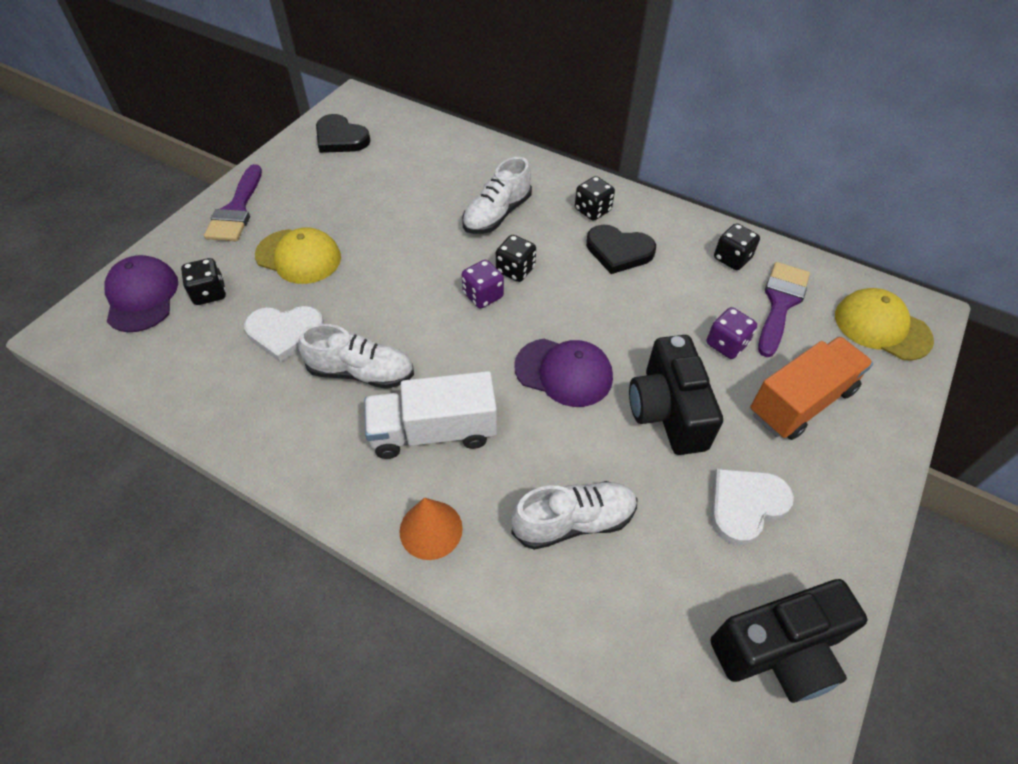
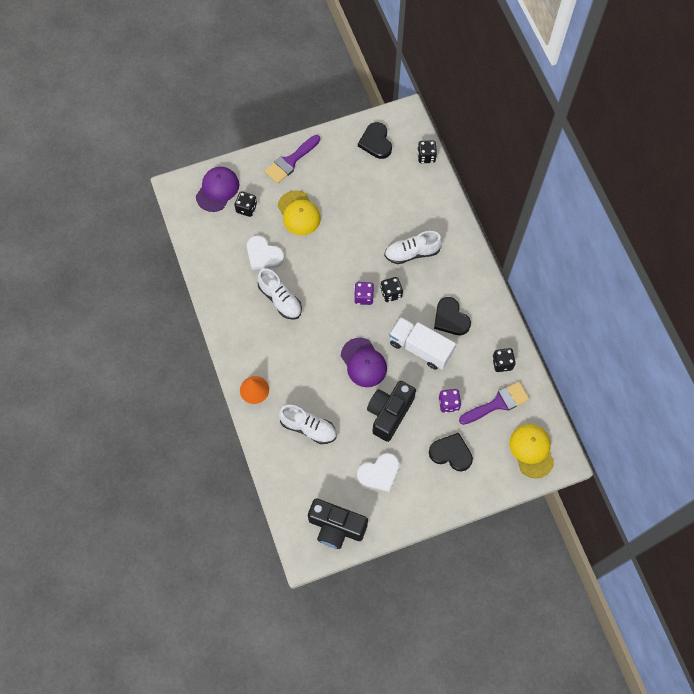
camera: 40 degrees right, 15 degrees up
(433, 432) = (287, 350): white truck -> white truck (420, 348)
(592, 210) = (462, 284): black dice -> black dice (426, 156)
(745, 505) = (379, 473): white heart -> white heart turned 150 degrees clockwise
(801, 402) = (451, 453): orange truck -> black heart

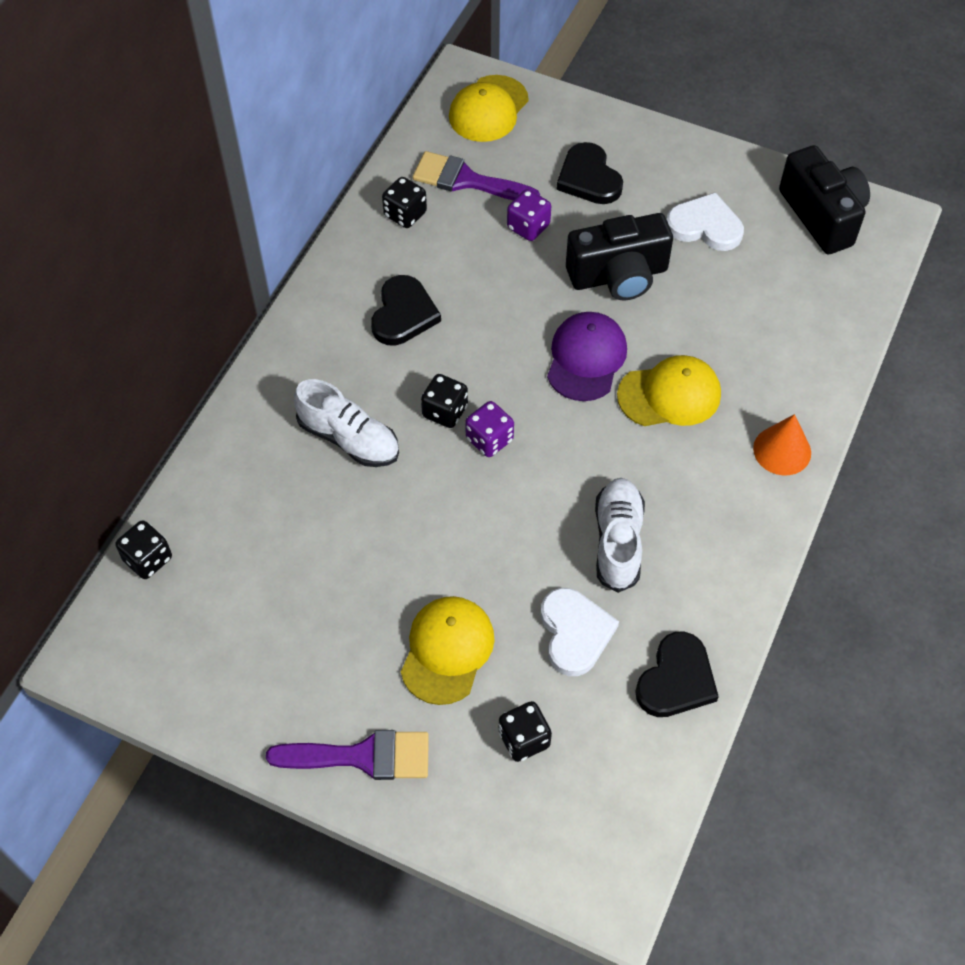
camera: 135 degrees left, 10 degrees down
(217, 190) = (540, 822): purple cap -> none
(308, 427) = (748, 344): white shoe -> none
(317, 375) = (669, 395): none -> yellow cap
(376, 142) = (190, 656): black heart -> black heart (676, 679)
(420, 348) = (488, 313): white truck -> none

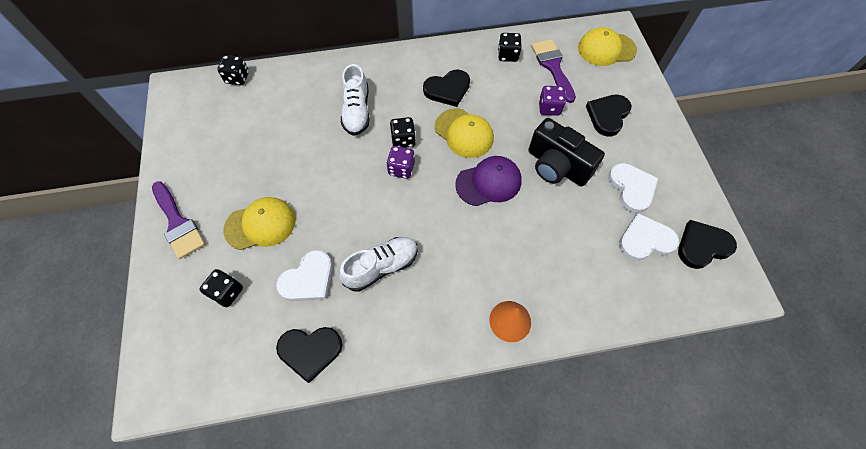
camera: 55 degrees right, 5 degrees up
(669, 395) = (499, 237): yellow cap -> yellow cap (464, 133)
(778, 260) = (645, 240): none -> white heart
(822, 215) = (702, 246): black camera -> black heart

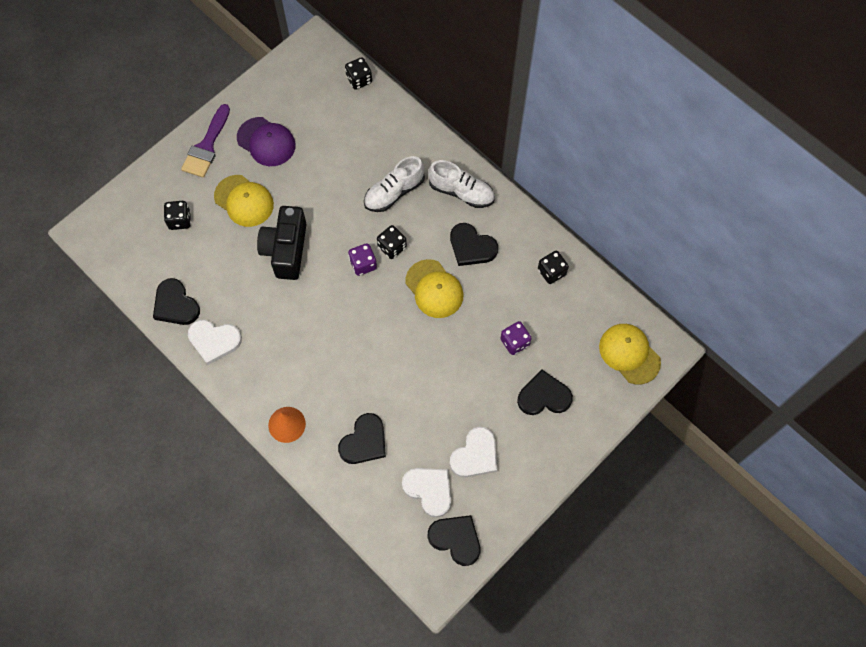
camera: 55 degrees right, 5 degrees up
(308, 279) = (225, 265): white heart -> white heart (214, 341)
(381, 267) = (268, 307): white shoe -> white shoe (461, 192)
(464, 133) = (434, 289): yellow cap -> yellow cap turned 45 degrees counterclockwise
(488, 182) = (398, 338): purple cap -> purple cap (266, 142)
(553, 67) = (568, 318): purple brush -> none
(557, 166) = (454, 382): black camera -> black camera (286, 250)
(568, 264) = (364, 441): none -> black heart

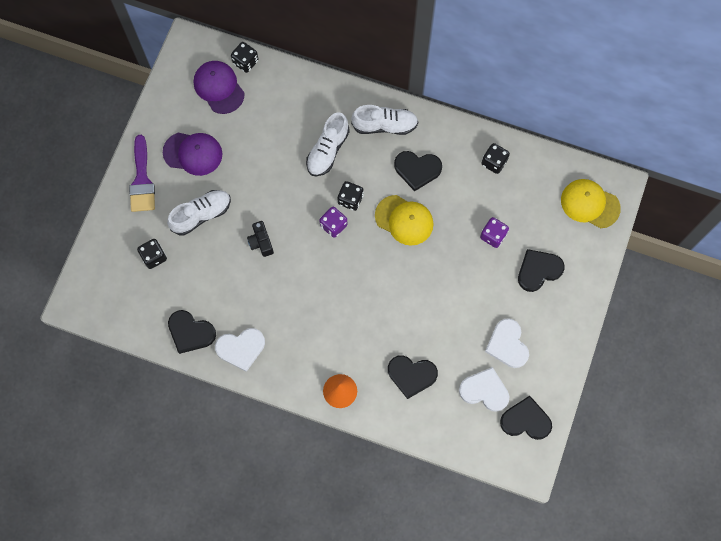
camera: 25 degrees left, 5 degrees up
(244, 201) = (201, 215): yellow cap -> white shoe
(286, 250) = (261, 242): black camera -> black camera, size x0.52
(322, 92) = (219, 87): none -> purple cap
(364, 441) = (411, 375): black heart -> black heart turned 90 degrees clockwise
(475, 455) = (507, 344): white heart -> white heart turned 150 degrees clockwise

